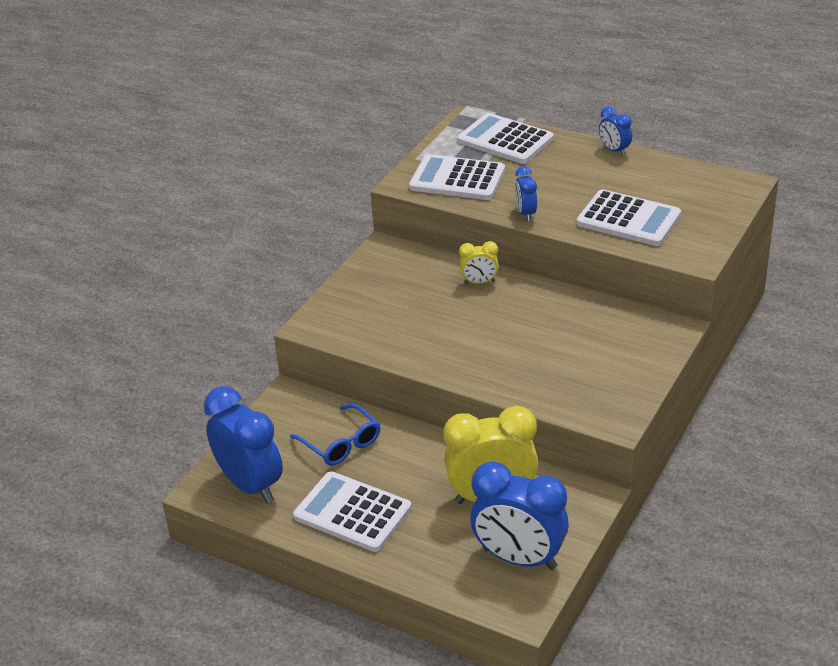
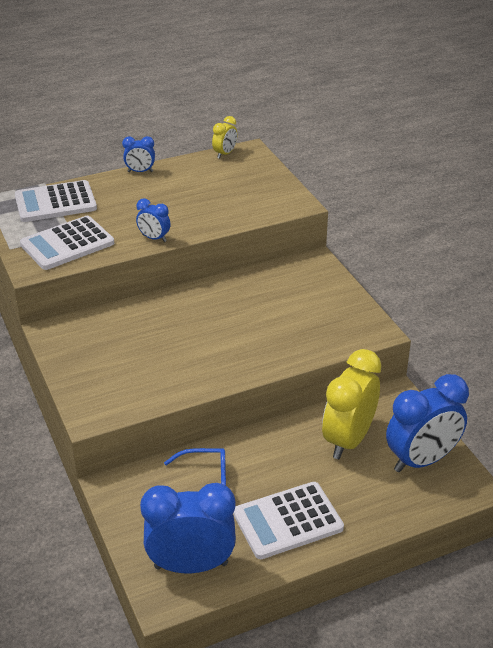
camera: 55 degrees left, 0 degrees up
(479, 282) = (158, 310): yellow clock -> yellow clock (225, 154)
(628, 219) = (222, 205): white calculator -> none

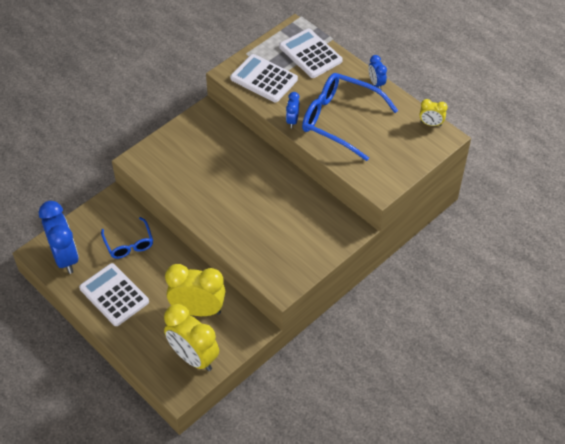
camera: 70 degrees right, 15 degrees up
(178, 206) = (340, 120): none -> blue glasses
(421, 460) = (193, 357): blue clock -> yellow clock

